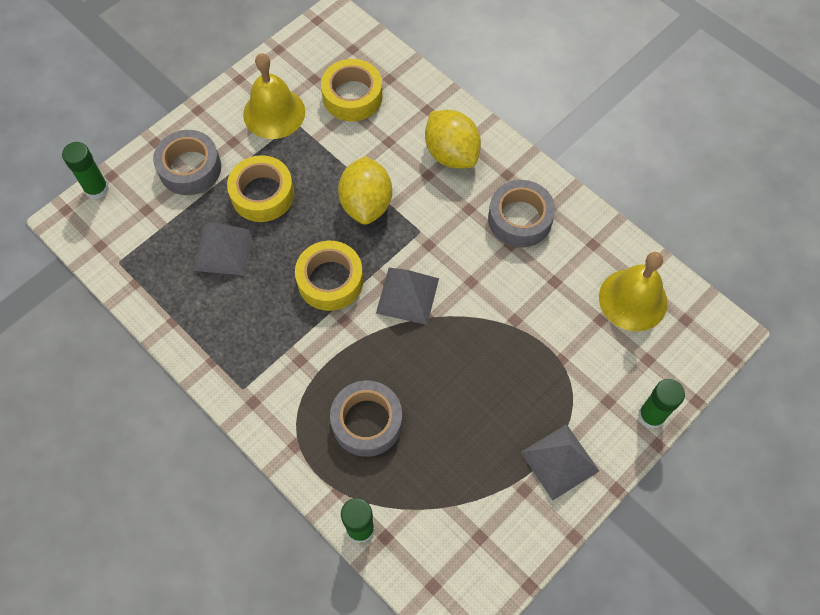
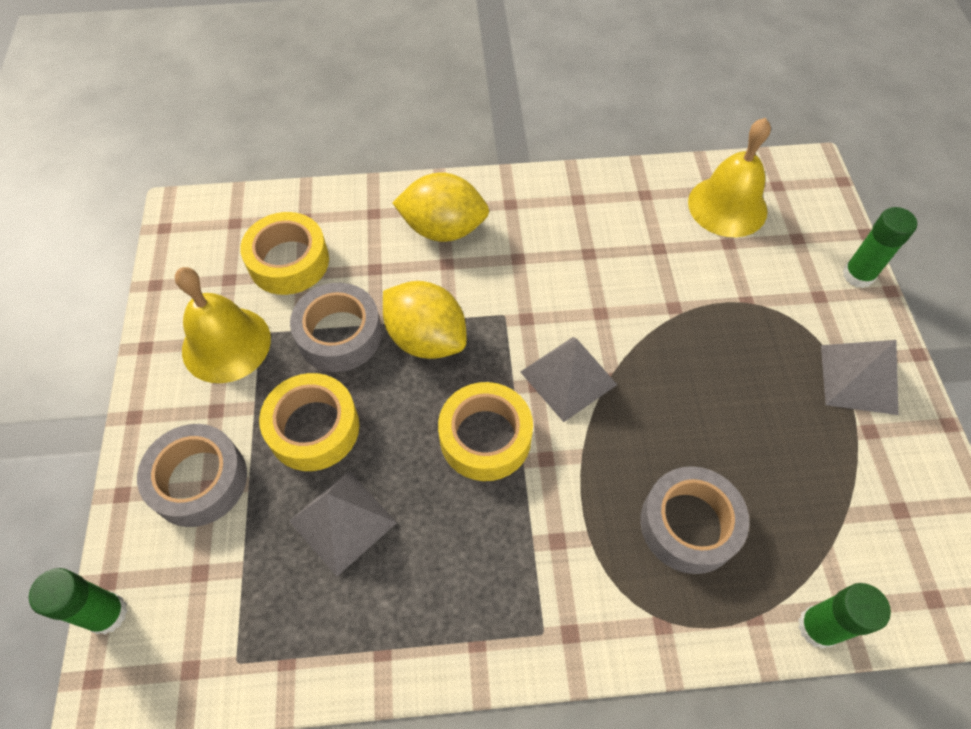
camera: 50 degrees left, 5 degrees down
(520, 219) = (568, 227): grey tape -> grey tape (339, 334)

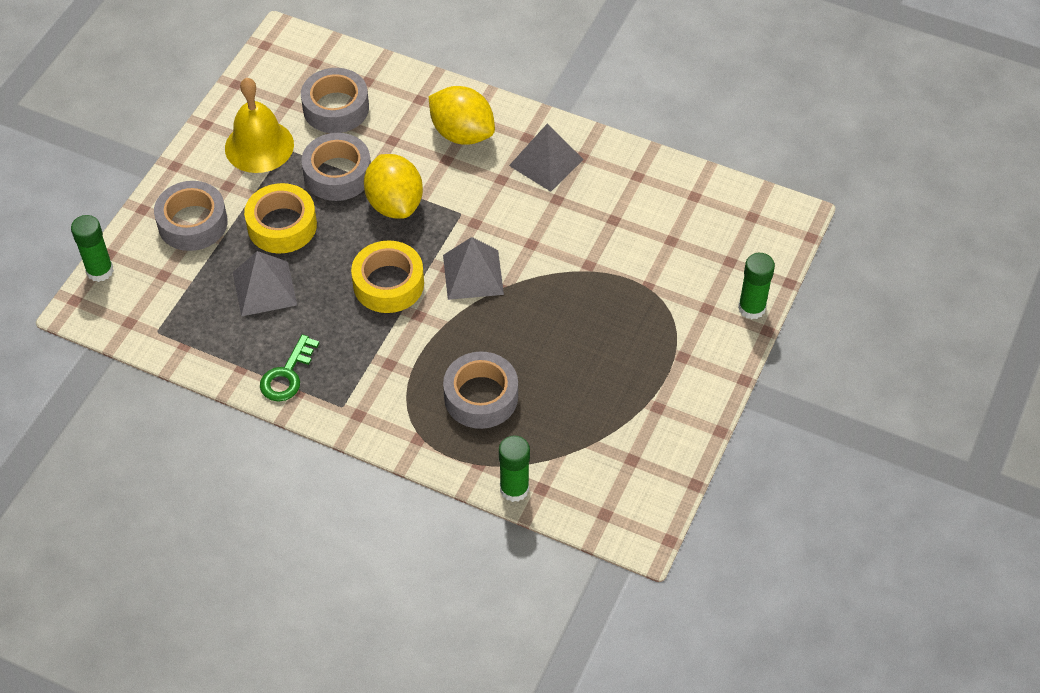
camera: 30 degrees right, 5 degrees down
(289, 261) = (336, 108): yellow tape -> grey tape
(447, 628) = (287, 375): none -> green key
(727, 206) = (695, 213): yellow bell -> none
(858, 379) = (681, 373): grey pyramid -> grey pyramid (546, 162)

